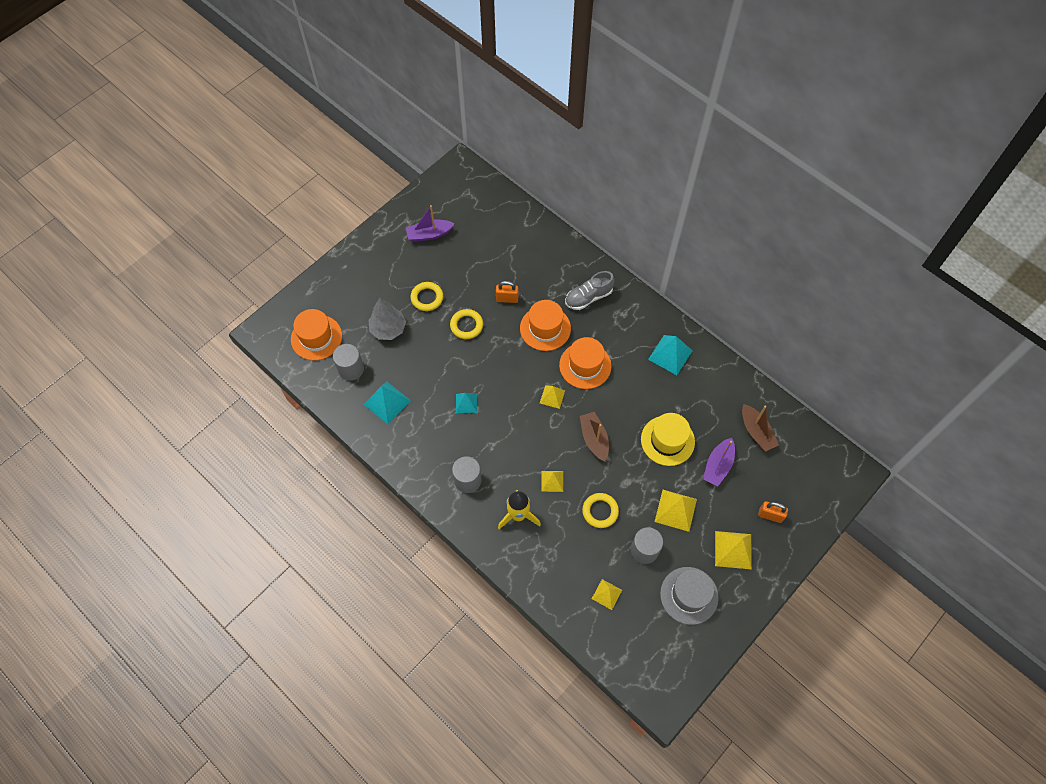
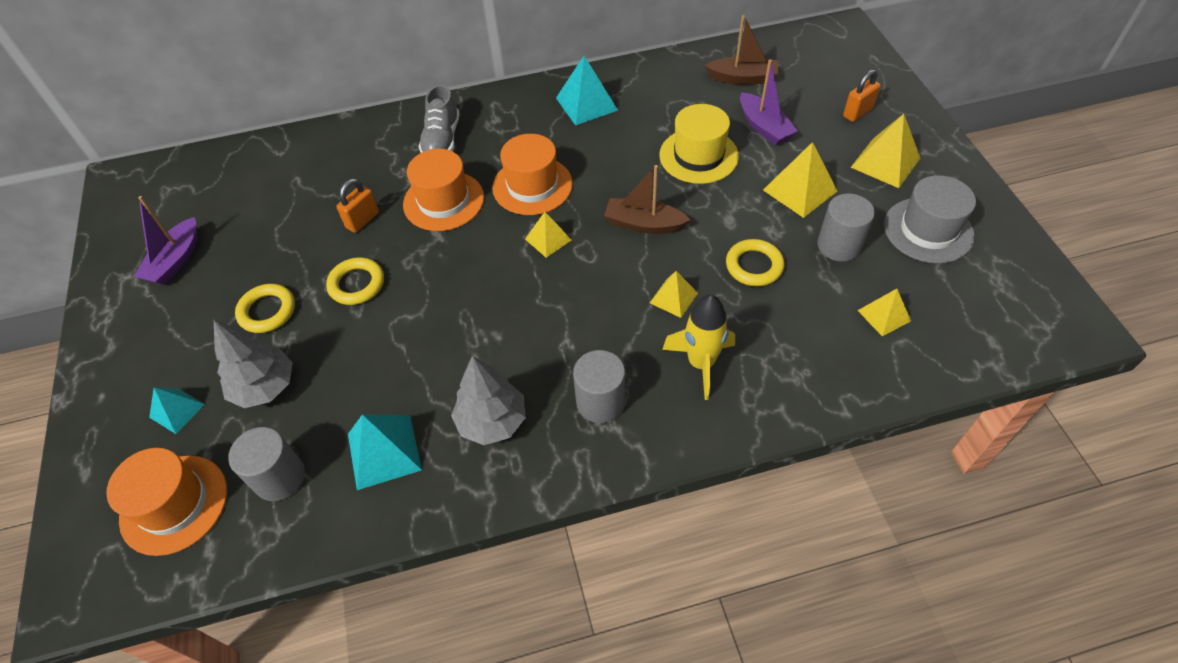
camera: 55 degrees left, 10 degrees down
(429, 438) = (492, 421): none -> grey tree
(466, 403) = (475, 343): turquoise pyramid -> turquoise pyramid (177, 410)

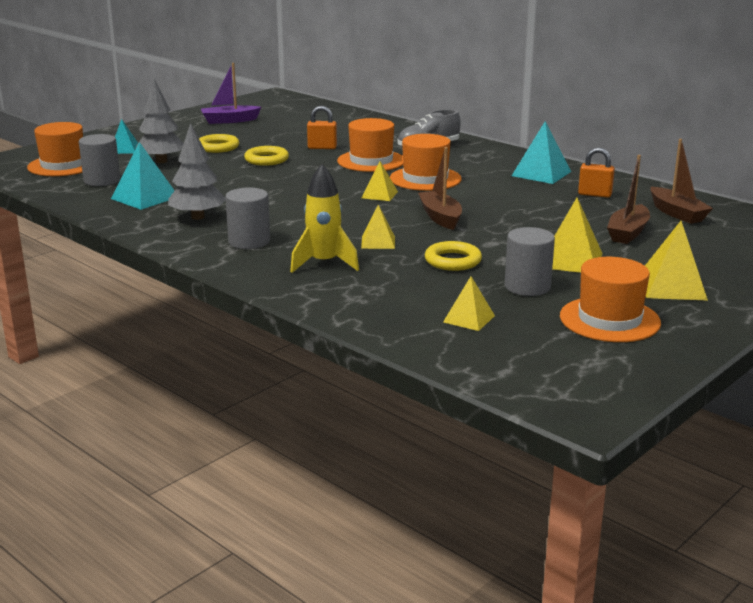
camera: 55 degrees right, 30 degrees down
(698, 156) = (548, 218): yellow hat -> none
(764, 127) = (628, 233): purple boat -> brown boat
(857, 113) = (721, 263): orange padlock -> orange padlock (594, 194)
(928, 230) = (609, 319): grey hat -> orange hat

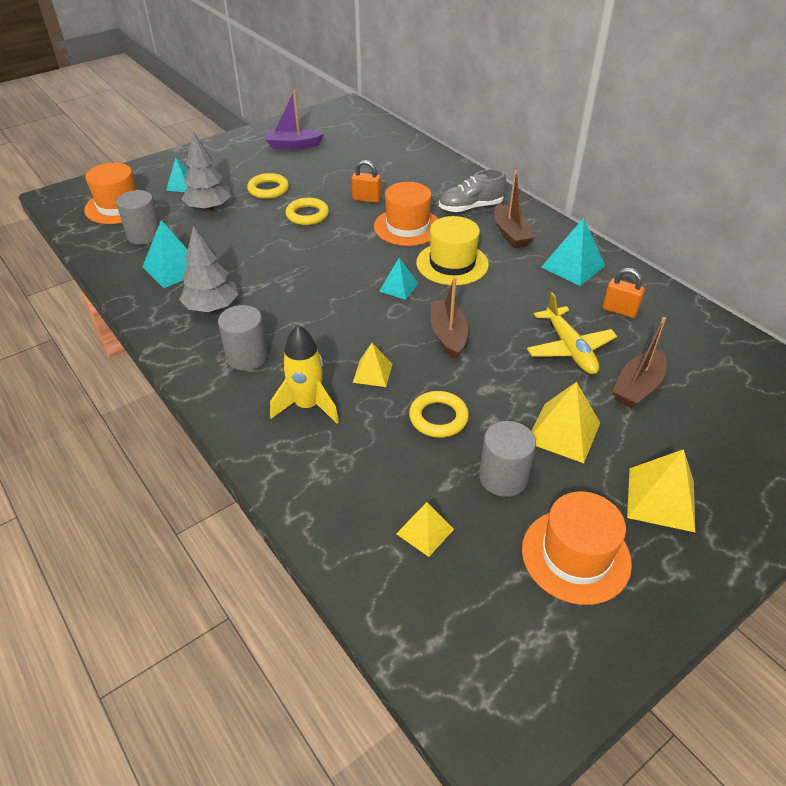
camera: 10 degrees right, 20 degrees up
(379, 194) = (398, 287): yellow pyramid -> turquoise pyramid
(425, 179) = (452, 263): orange hat -> yellow hat
(557, 217) = (569, 349): none -> yellow plane
(677, 213) = (700, 356): brown boat -> brown boat (510, 234)

